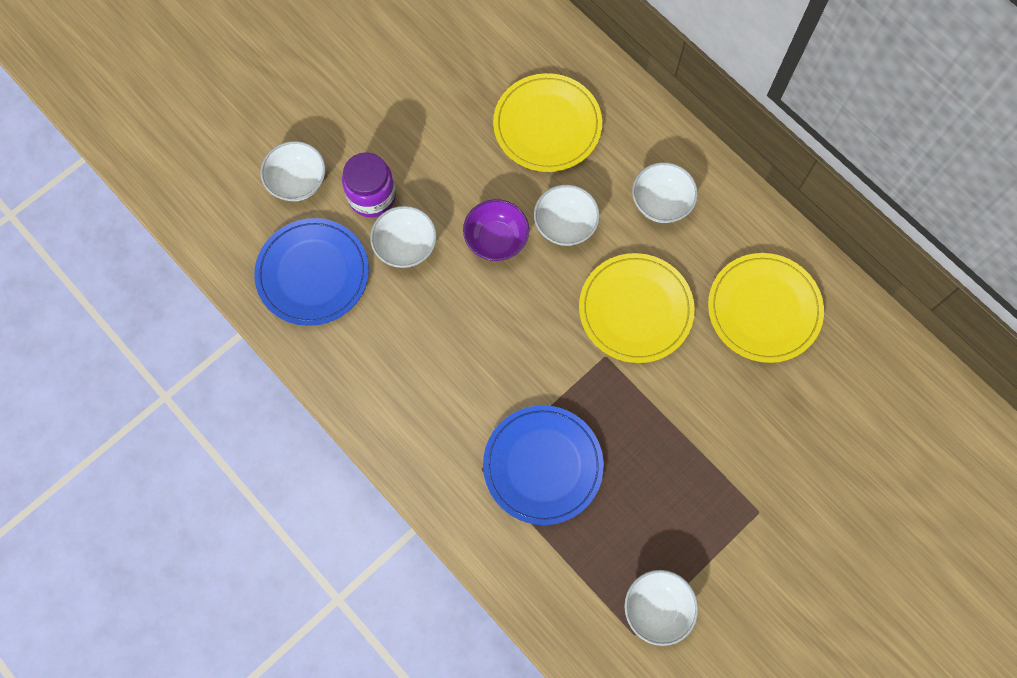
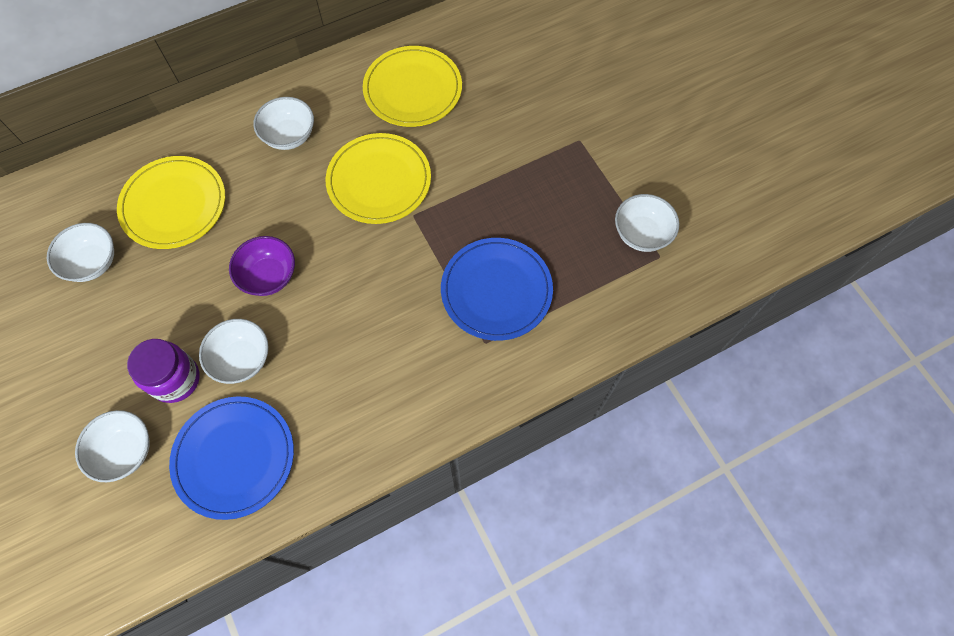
camera: 75 degrees left, 5 degrees down
(565, 225) = (278, 215): white bowl -> white bowl (92, 263)

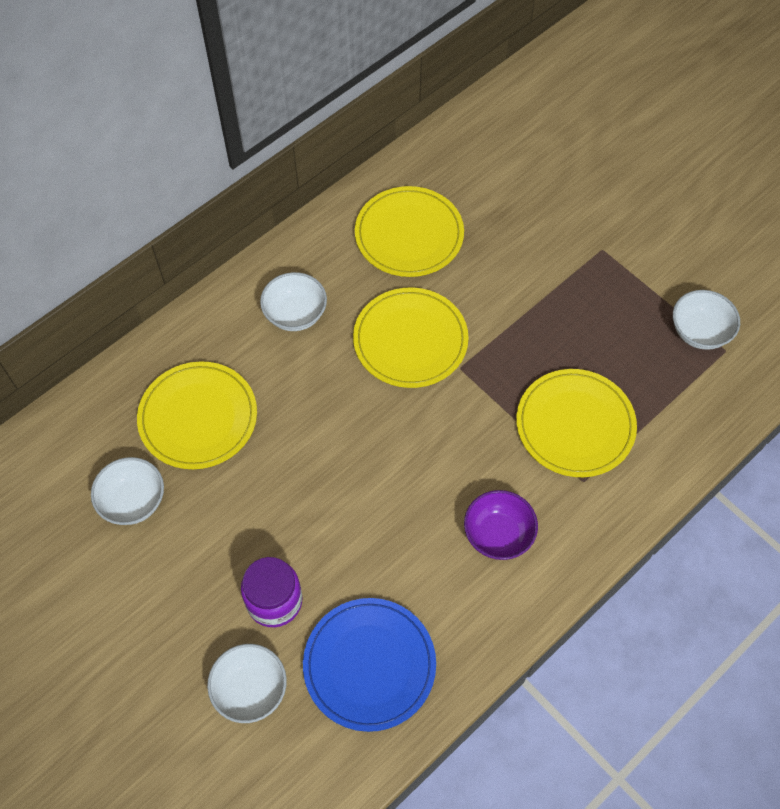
camera: 15 degrees left, 5 degrees down
(242, 359) = (337, 562): white bowl -> none
(269, 276) = (332, 468): purple bowl -> purple bowl (498, 534)
(496, 290) = (575, 425): blue plate -> yellow plate

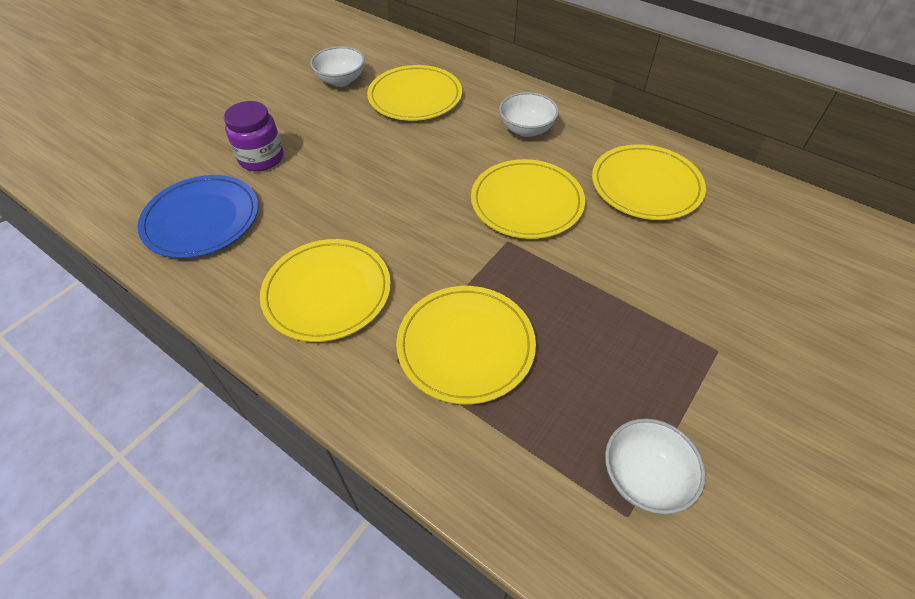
camera: 80 degrees right, 10 degrees down
(250, 689) = (190, 157): white bowl -> none
(498, 534) = (327, 292): purple bowl -> yellow plate

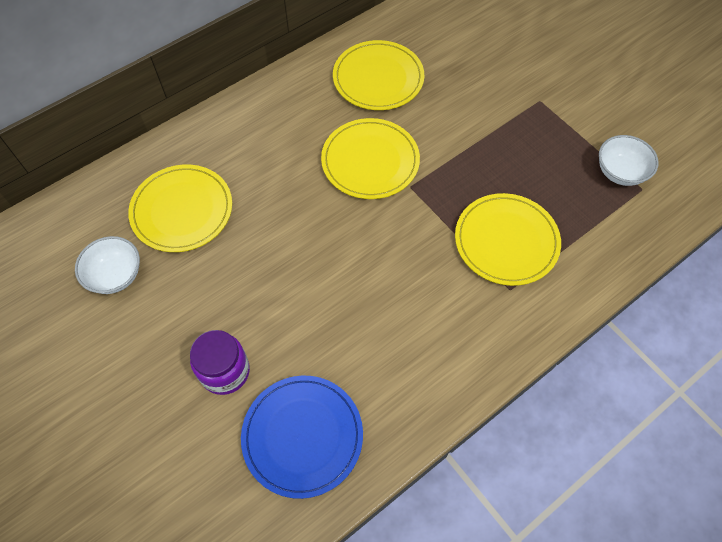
camera: 75 degrees left, 10 degrees up
(327, 292) = (430, 329): yellow plate -> none
(526, 129) = (276, 133): white bowl -> none

